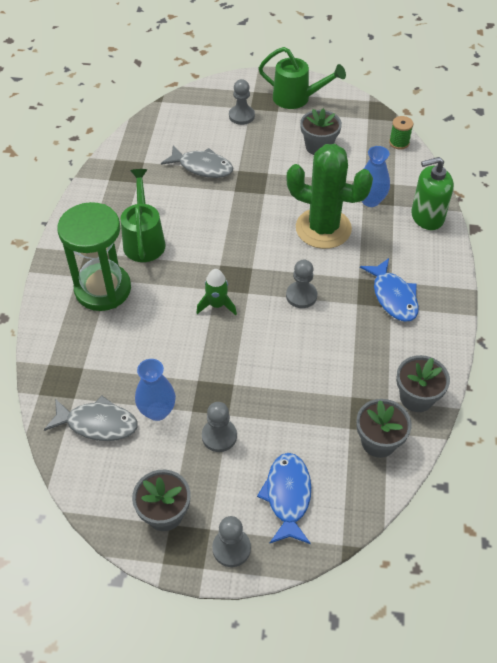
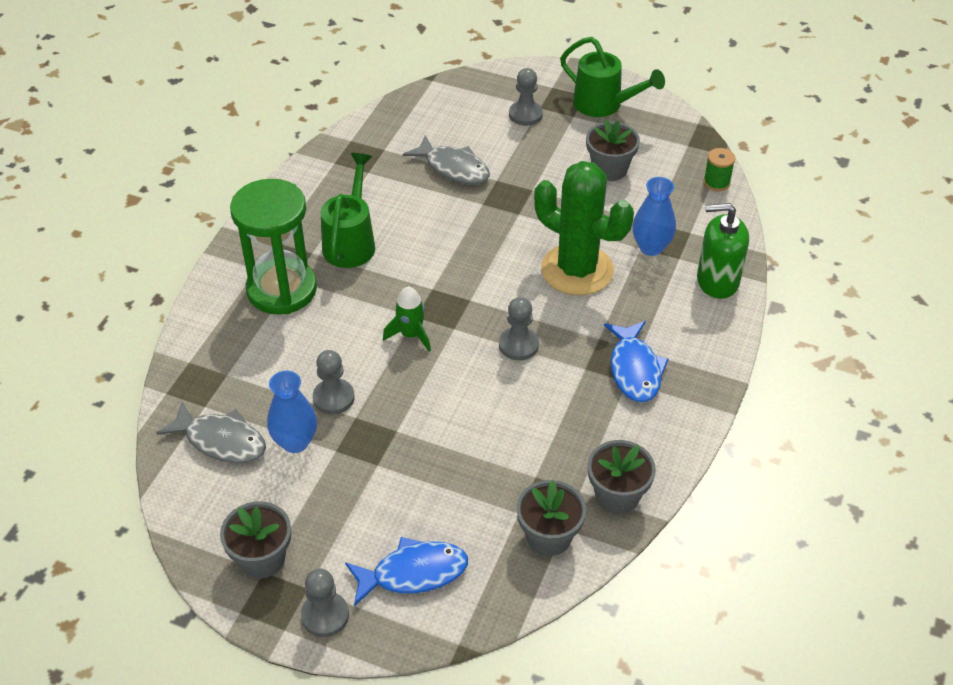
camera: 15 degrees right, 5 degrees down
(219, 436) = (357, 486): grey pawn -> grey pawn (333, 398)
(287, 496) = (413, 573): blue fish -> blue fish turned 60 degrees clockwise

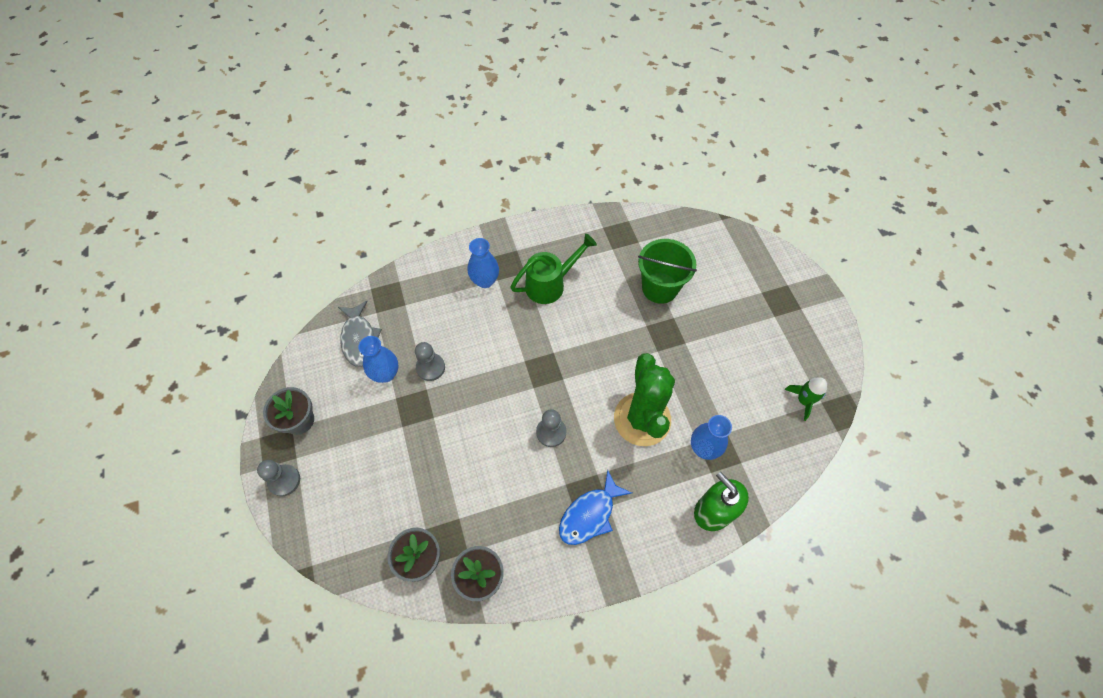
camera: 50 degrees right, 15 degrees up
(282, 289) = (485, 281): green hourglass -> blue vase
(411, 335) = (508, 369): green rocket -> green rocket (803, 400)
(413, 573) = (342, 504): blue fish -> none
(453, 168) = (659, 288): grey fish -> green bucket
(525, 114) = (746, 289): grey pawn -> none
(604, 105) = (804, 325): green watering can -> none
(609, 169) = (748, 372): grey flower pot -> none
(716, 182) = (804, 446): green spool -> none

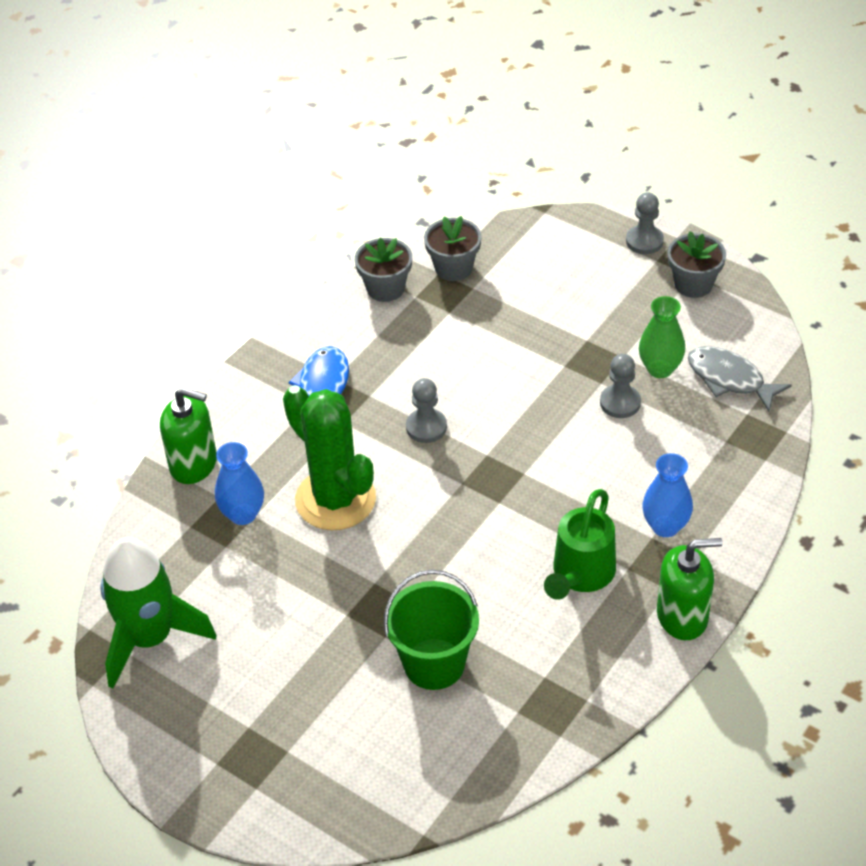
camera: 145 degrees right, 15 degrees down
(386, 374) = (660, 369): blue vase -> green vase
(524, 234) = (682, 616): none -> green soap dispenser
(803, 400) = (150, 638): green rocket -> green rocket, size x2.04

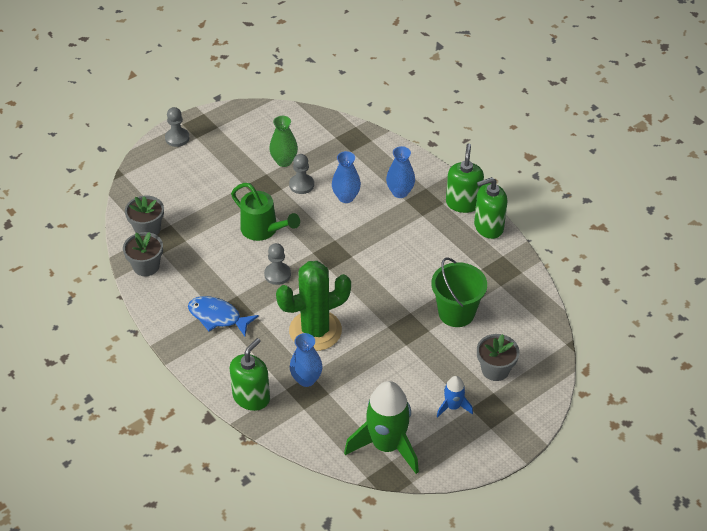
camera: 75 degrees left, 0 degrees up
(244, 703) = (453, 406): none -> blue rocket
(580, 575) = (419, 235): green watering can -> green watering can (263, 230)
(620, 462) = (346, 197): none -> blue vase
(644, 665) = (488, 227): none -> green soap dispenser
(693, 284) = (225, 128): grey flower pot -> grey flower pot (495, 369)
(729, 379) = (307, 136): grey fish -> none

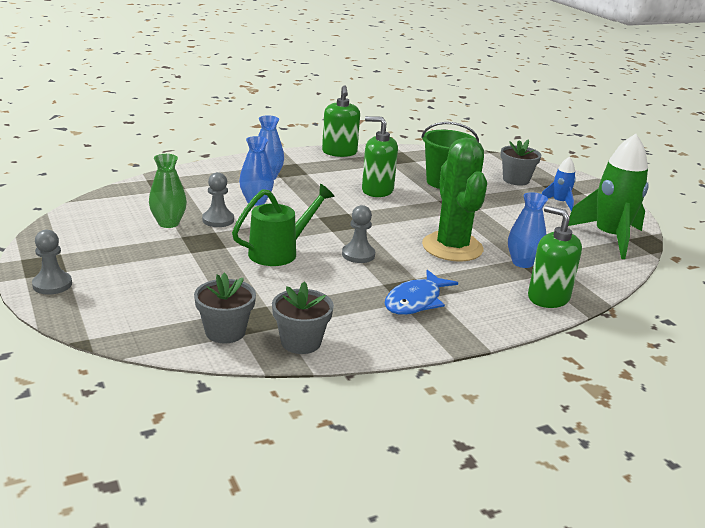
camera: 80 degrees left, 20 degrees down
(463, 203) = (302, 156): green soap dispenser -> green soap dispenser (377, 190)

